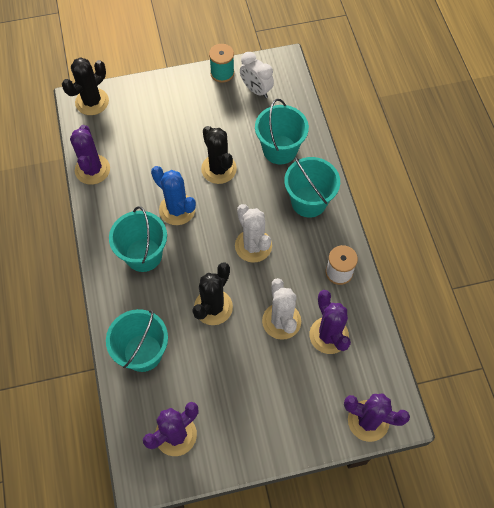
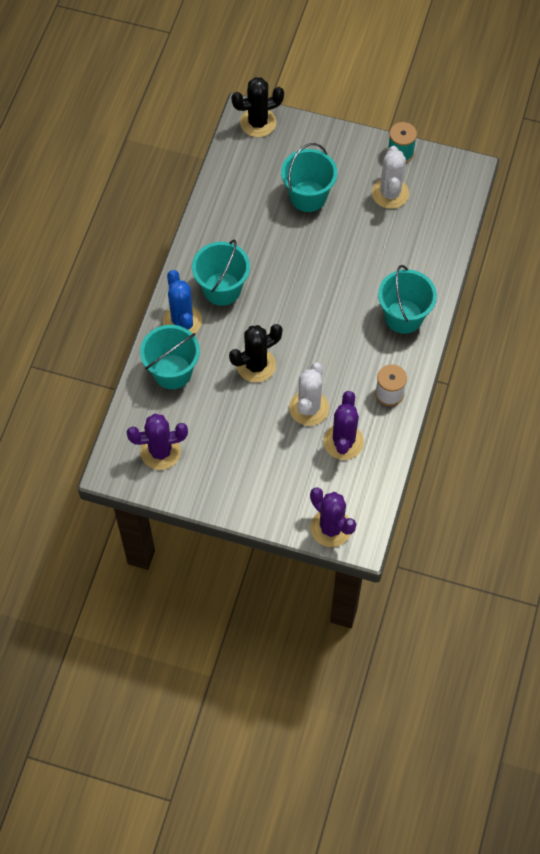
camera: 30 degrees right, 0 degrees up
(92, 169) = (221, 188): purple cactus -> none
(177, 209) = (276, 263): blue cactus -> blue cactus (182, 321)
(219, 169) = (338, 244): black cactus -> none
(253, 246) = (325, 330): white cactus -> white cactus (390, 193)
(256, 90) = (423, 185): white clock -> none
(280, 149) = (408, 254): turquoise bucket -> turquoise bucket (308, 196)

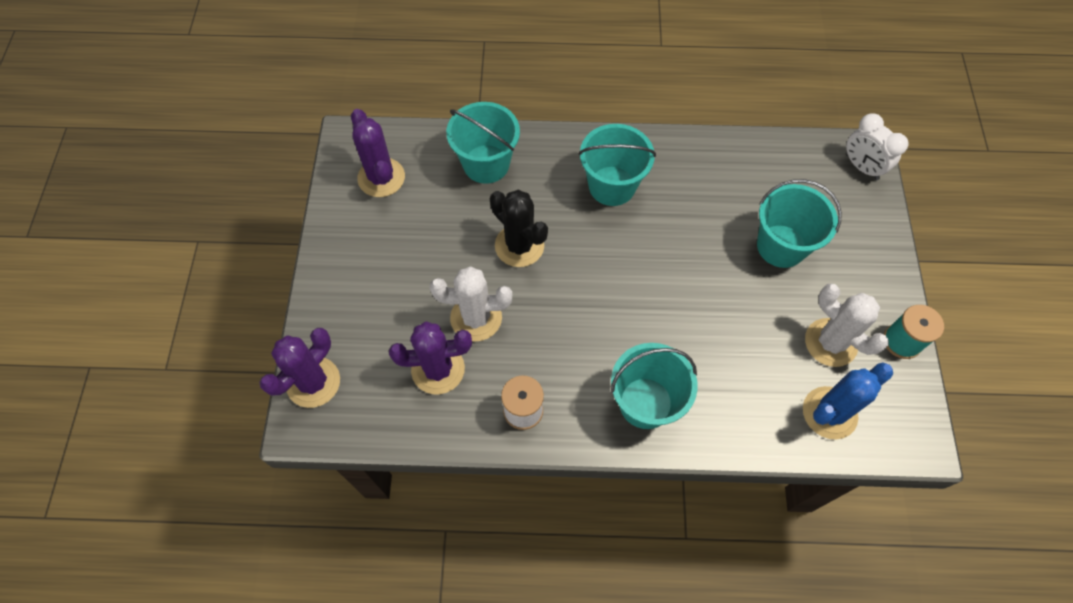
camera: 75 degrees right, 0 degrees up
(182, 321) = (555, 157): blue cactus -> blue cactus (829, 413)
(258, 123) = (861, 167): black cactus -> white clock
(390, 193) = (830, 342): white cactus -> white cactus turned 60 degrees clockwise

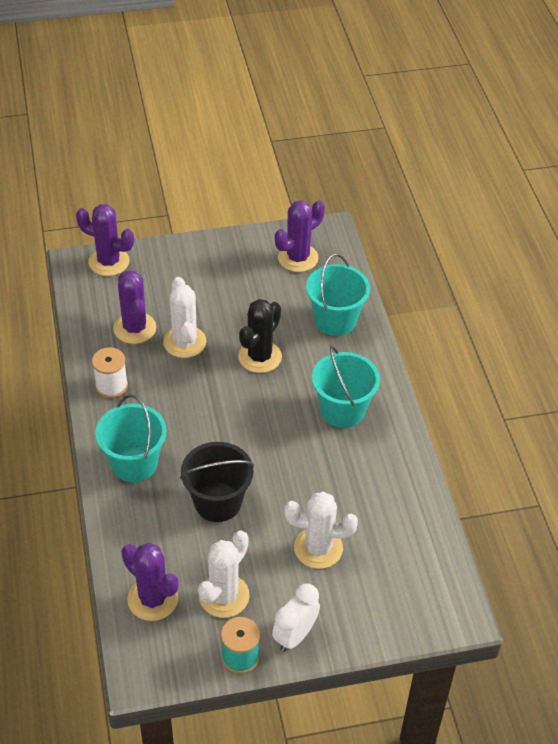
camera: 75 degrees right, 15 degrees down
(712, 326) = (218, 502): none -> black bucket
(781, 246) = (318, 548): turquoise bucket -> white cactus
(829, 413) = (153, 599): blue cactus -> purple cactus
(861, 167) = (438, 613): white clock -> white clock (295, 635)

